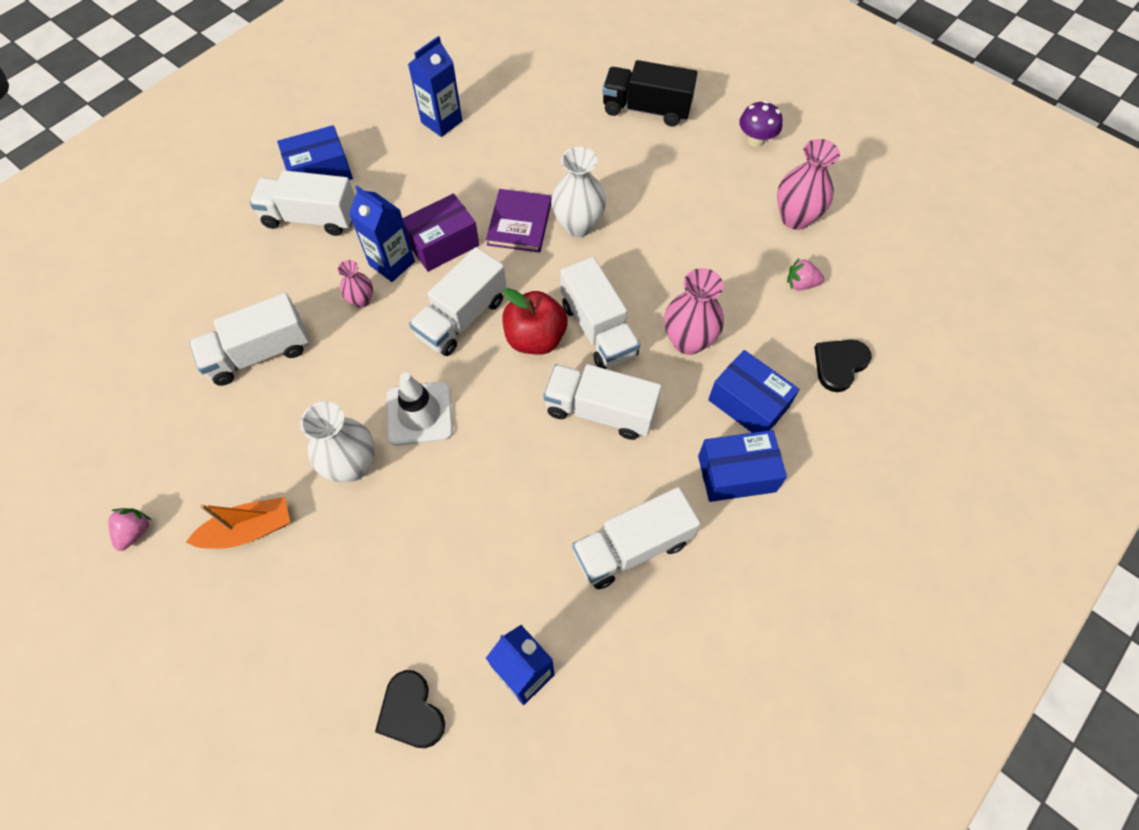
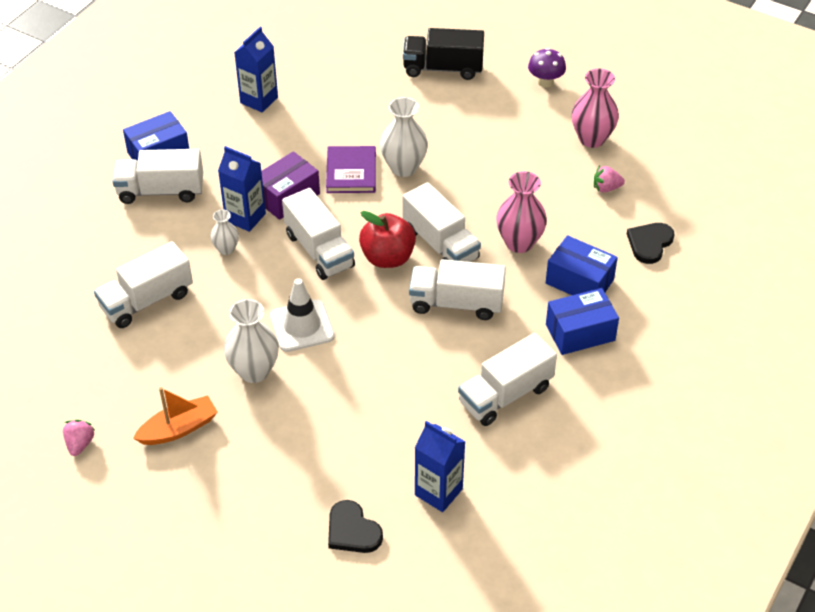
camera: 10 degrees left, 15 degrees down
(361, 300) = (226, 249): pink vase -> white vase
(462, 317) = (319, 250): white truck -> white truck turned 60 degrees counterclockwise

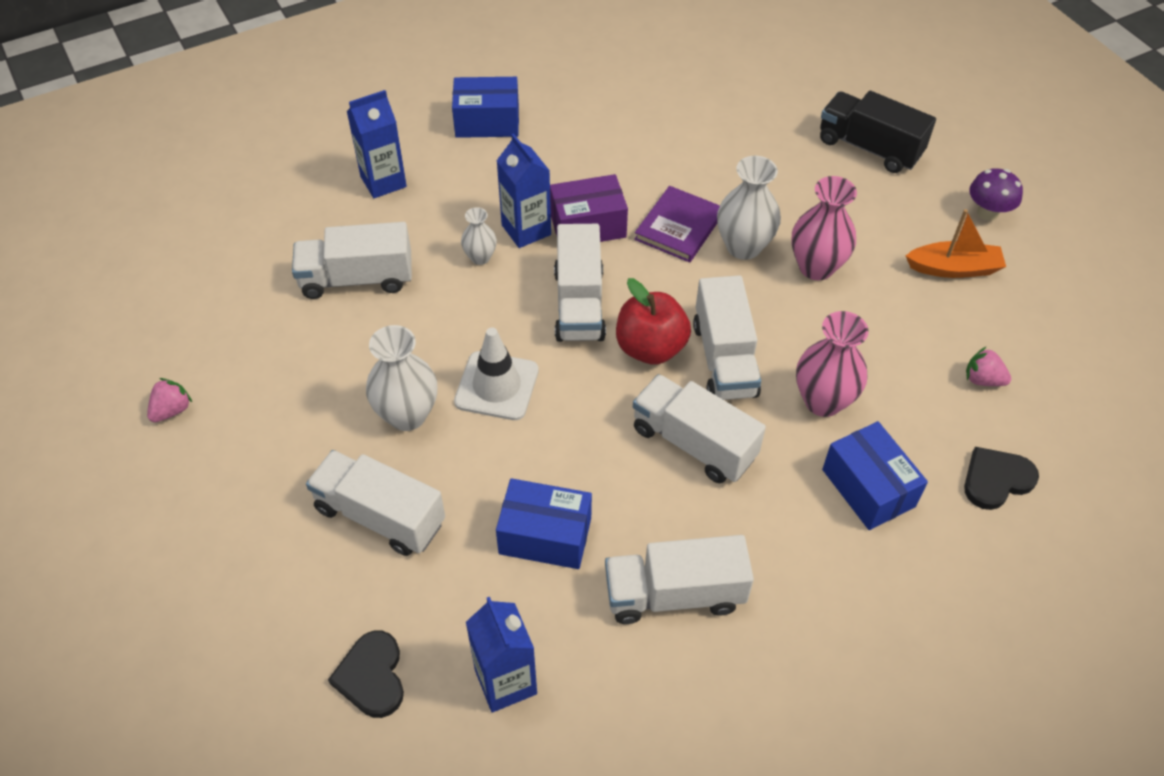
camera: 30 degrees right, 5 degrees up
(161, 191) = (460, 163): white truck -> white truck (380, 516)
(178, 429) = (280, 444): orange boat -> orange boat (953, 268)
(259, 100) = (634, 104): blue carton -> blue carton (383, 181)
(580, 332) = (825, 557): blue box -> blue box (545, 535)
(592, 139) = (1003, 307): pink vase -> pink vase (816, 267)

